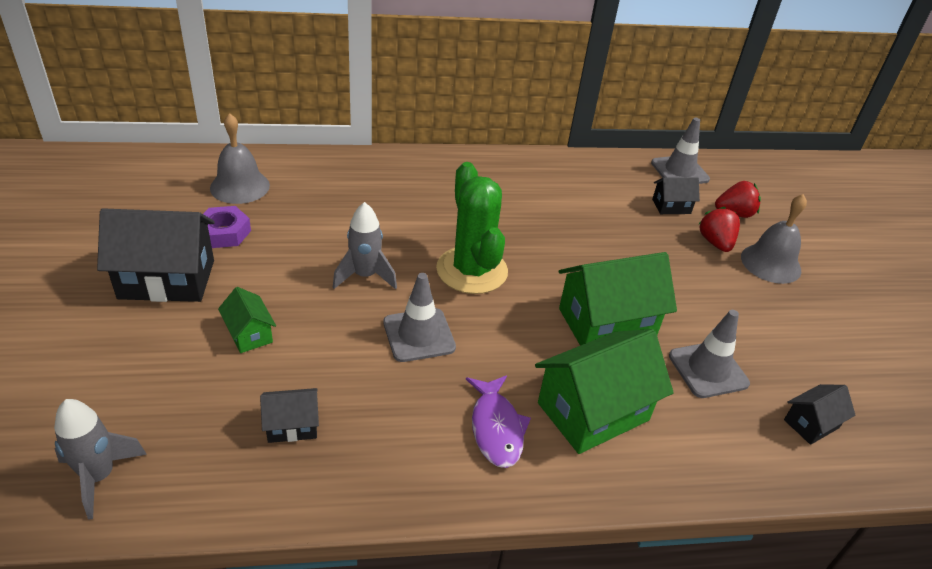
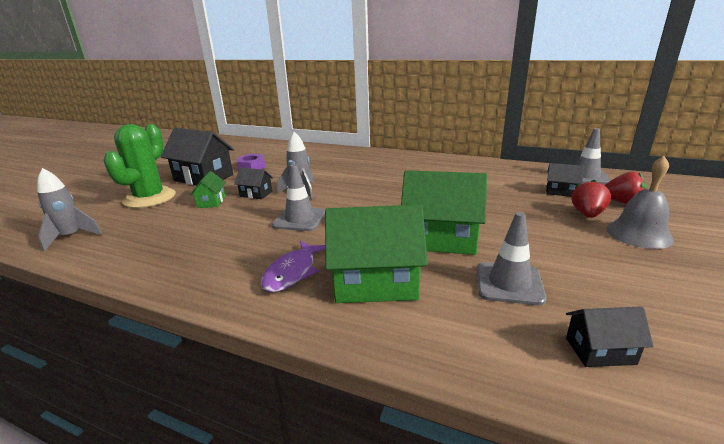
camera: 35 degrees right, 15 degrees down
(240, 186) = (281, 153): grey bell -> none
(292, 425) = (179, 240): black house -> black house (256, 194)
(472, 270) = (368, 199): green cactus -> green cactus (149, 198)

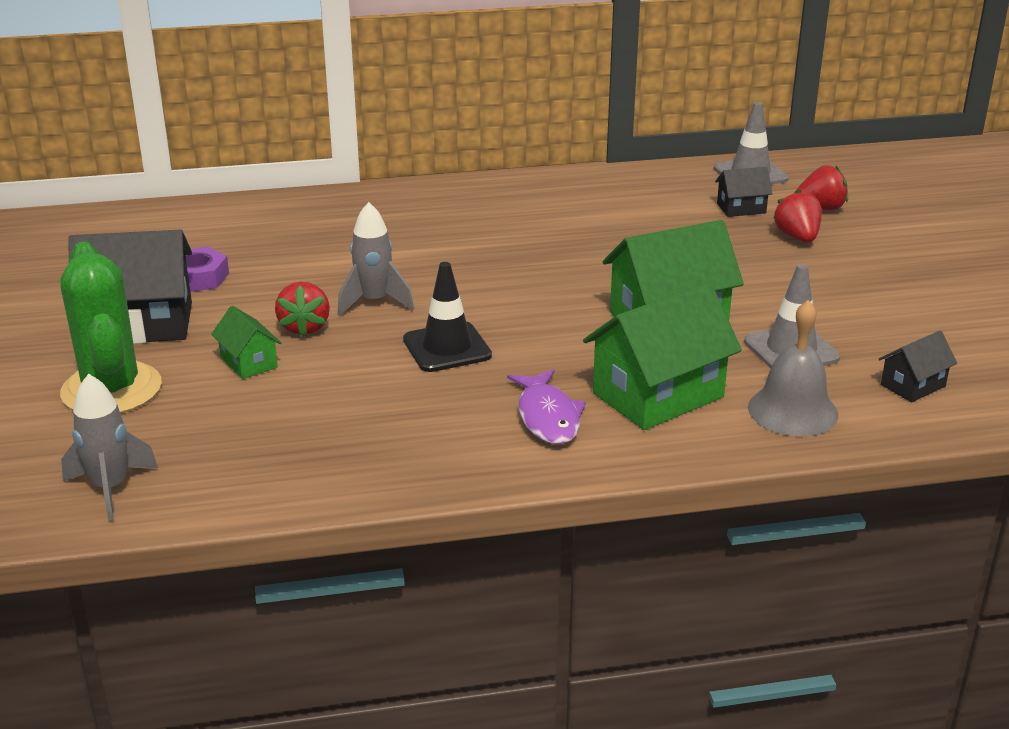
camera: 35 degrees left, 5 degrees up
(256, 194) = (304, 327): black house -> red strawberry
(300, 219) = (447, 348): grey traffic cone -> black traffic cone
(639, 234) = (866, 251): grey bell -> grey bell (792, 411)

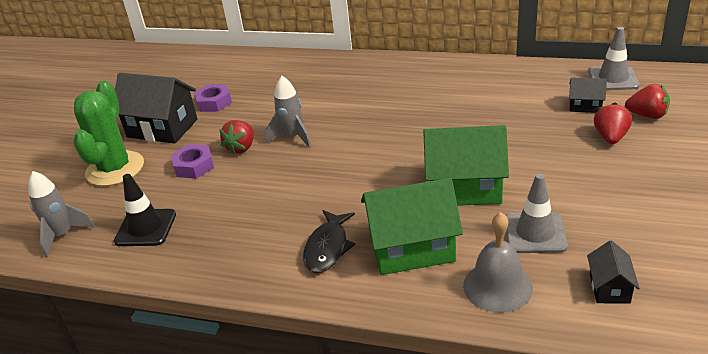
camera: 30 degrees right, 5 degrees up
(248, 362) = (194, 166): green house -> purple nut
(447, 348) = (308, 180): black traffic cone -> black traffic cone (145, 228)
(547, 417) = (328, 248): purple fish -> black fish
(913, 385) = (609, 288): black house -> black house turned 75 degrees counterclockwise

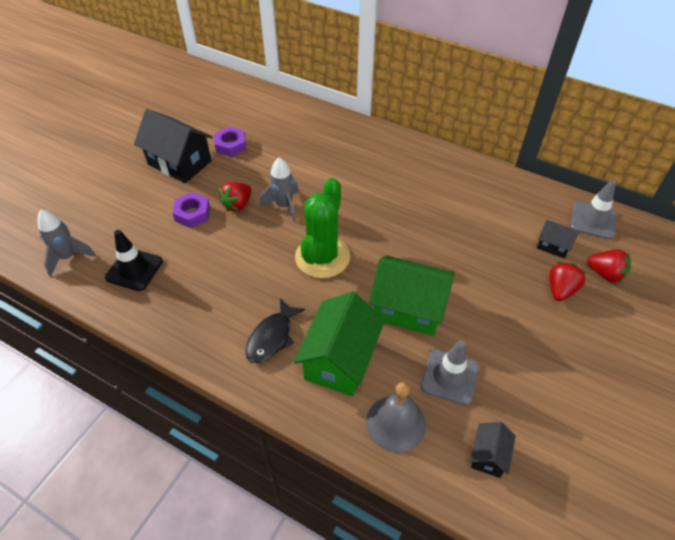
camera: 10 degrees right, 15 degrees up
(115, 169) = (128, 197): green cactus -> green cactus (322, 257)
(412, 248) = (340, 360): green house -> green house turned 75 degrees counterclockwise

